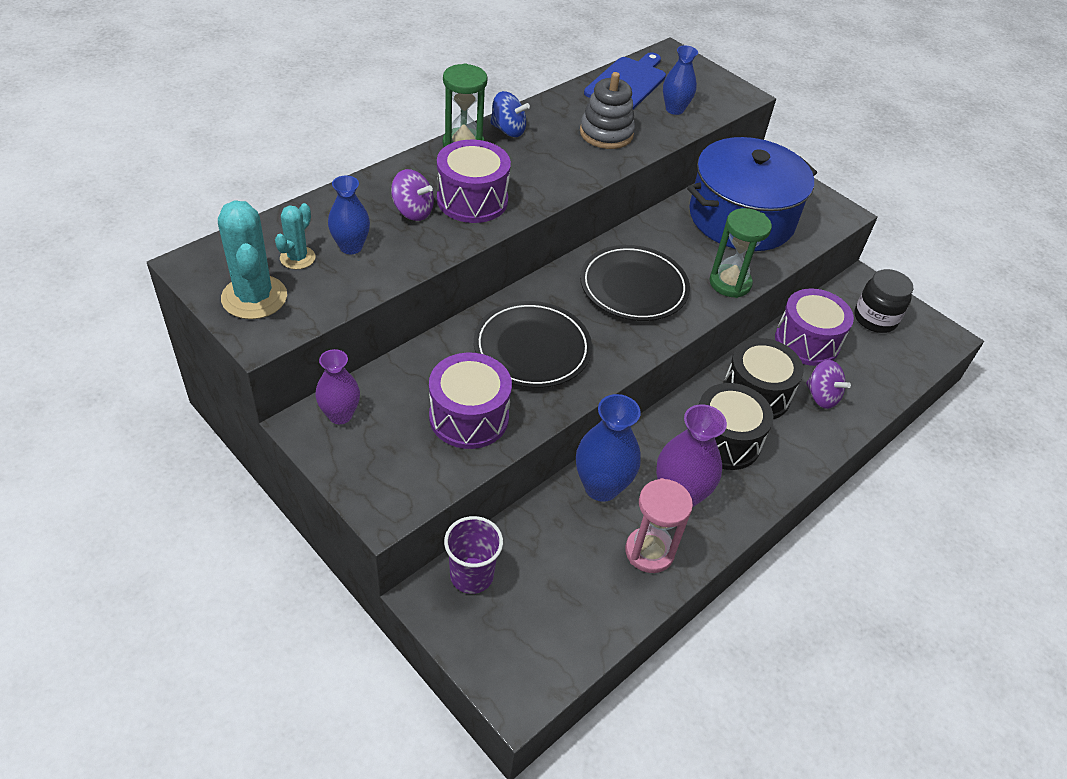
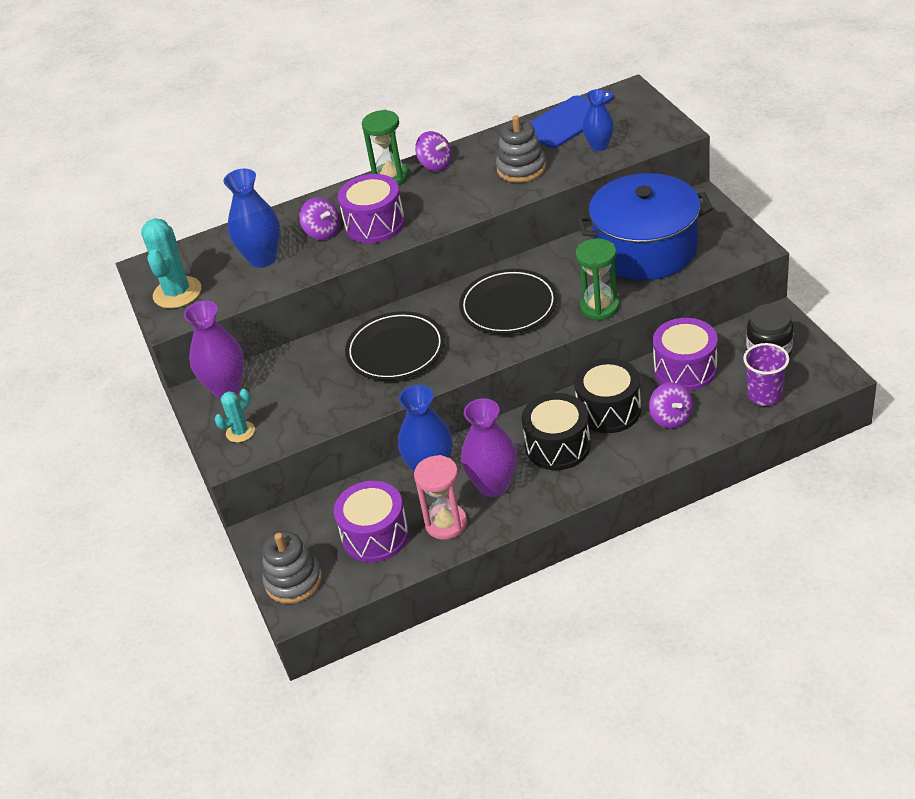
camera: 30 degrees right, 5 degrees down
(297, 258) = (220, 265): turquoise cactus -> turquoise cactus (240, 432)
(340, 415) = (226, 388): purple vase -> purple vase, size x1.56
(351, 247) = (262, 258): blue vase -> blue vase, size x1.56
(469, 417) = (320, 398): purple drum -> purple drum (375, 535)
(471, 575) = (298, 522): purple cup -> purple cup (764, 395)
(499, 658) = (293, 581): none -> grey stacking toy
(508, 130) = (435, 164): blue spinning top -> purple spinning top

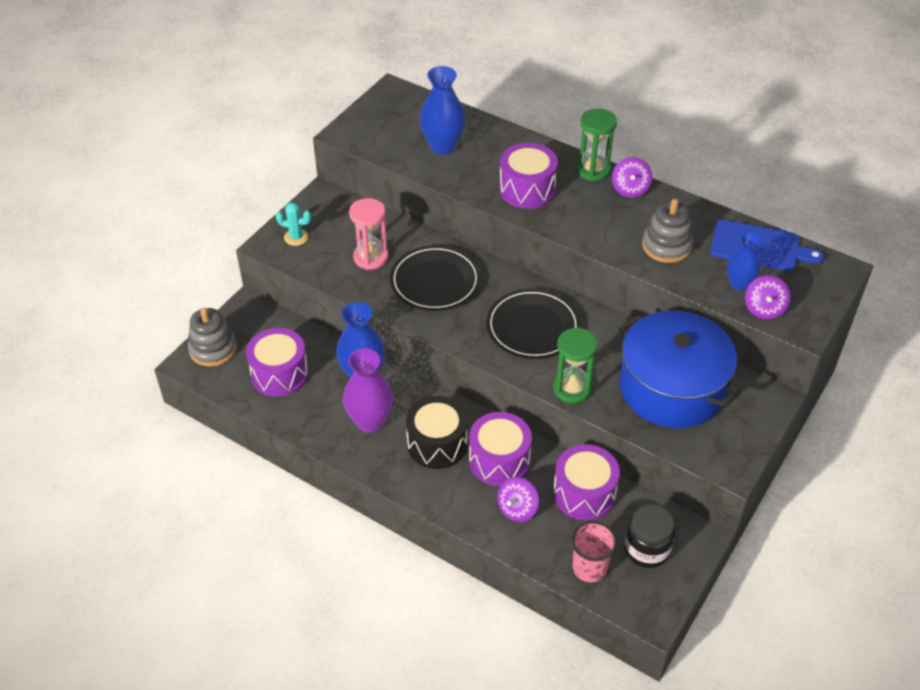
camera: 50 degrees right, 5 degrees up
(177, 293) = (375, 121): turquoise cactus -> none
(226, 388) = (335, 206): purple vase -> none
(322, 232) = (496, 164): purple spinning top -> purple spinning top (764, 309)
(446, 523) = (314, 411): pink hourglass -> pink hourglass (370, 257)
(608, 410) = (499, 460): black drum -> purple drum
(764, 395) = (589, 568): purple cup -> pink cup

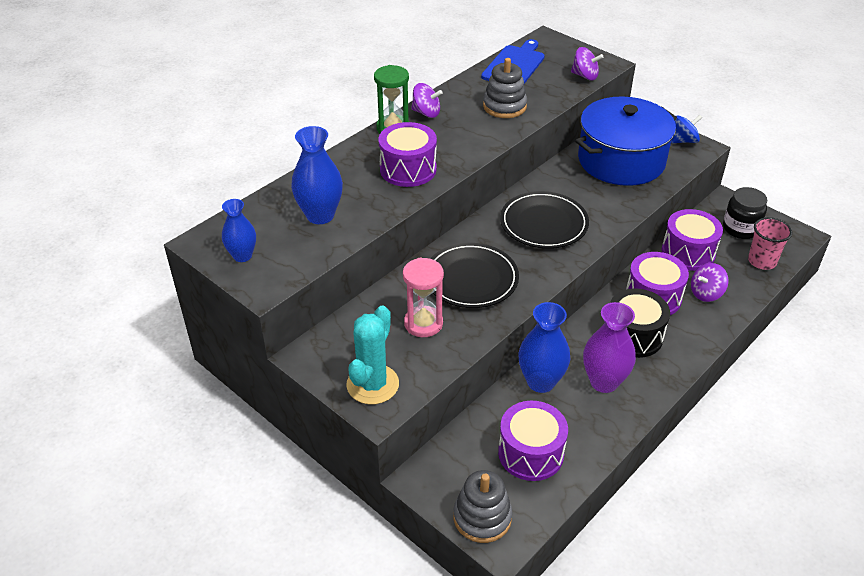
camera: 80 degrees left, 5 degrees down
(296, 237) = (372, 384): turquoise cactus -> turquoise cactus, size x1.75
(517, 509) = (706, 293): purple spinning top -> purple spinning top turned 105 degrees clockwise
(572, 389) = (620, 212): green hourglass -> none
(739, 284) = (556, 81): blue vase -> blue vase (242, 256)
(739, 449) = (683, 141): none -> blue spinning top

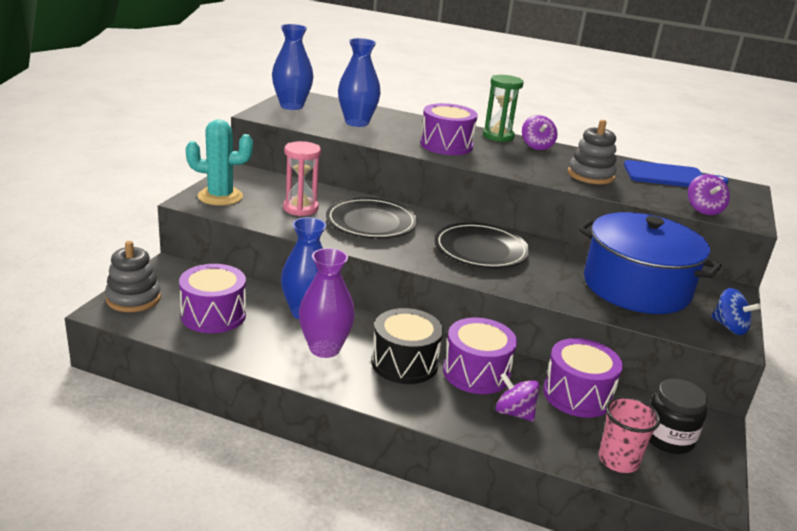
camera: 65 degrees right, 15 degrees down
(242, 256) = (291, 106): blue vase -> blue vase, size x1.56

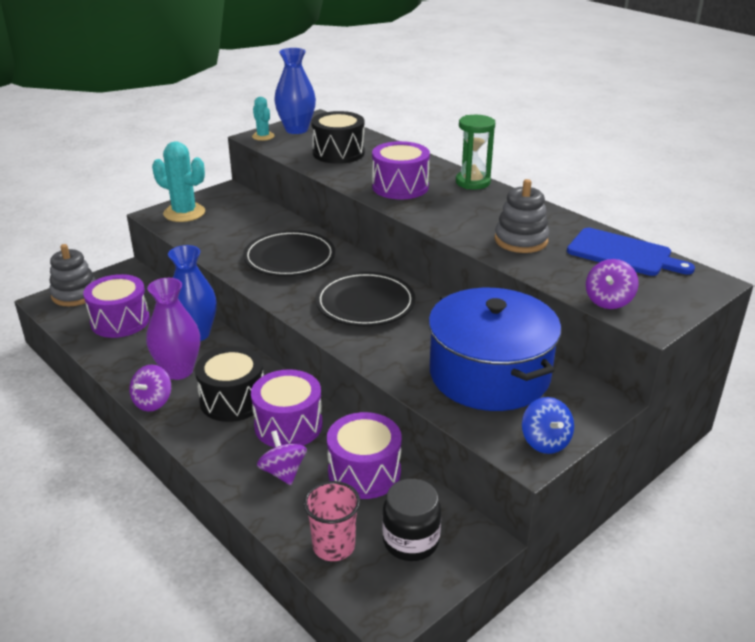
camera: 30 degrees right, 5 degrees up
(267, 114) = (263, 136): none -> turquoise cactus
(300, 208) = (241, 234): pink hourglass -> none
(357, 123) = (338, 153): blue vase -> black drum
(536, 146) = (503, 198): purple spinning top -> purple spinning top (153, 402)

